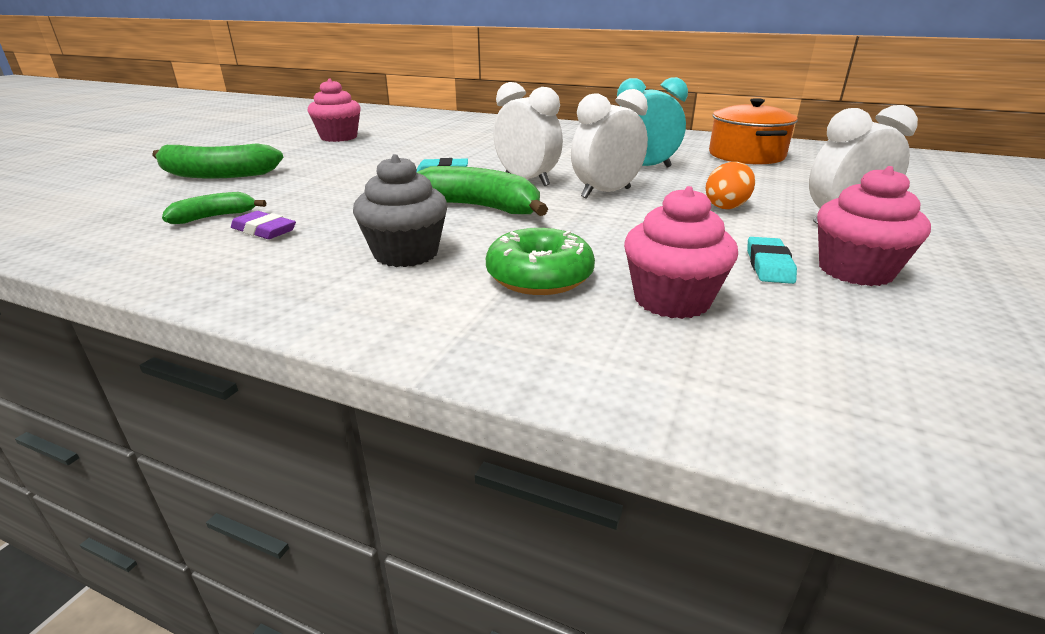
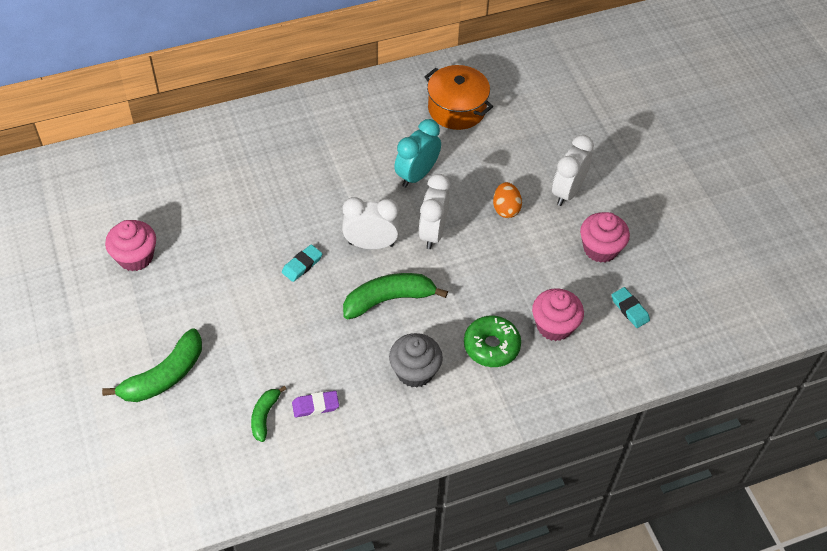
camera: 45 degrees left, 25 degrees up
(769, 265) = (567, 267): turquoise eraser -> turquoise eraser (629, 309)

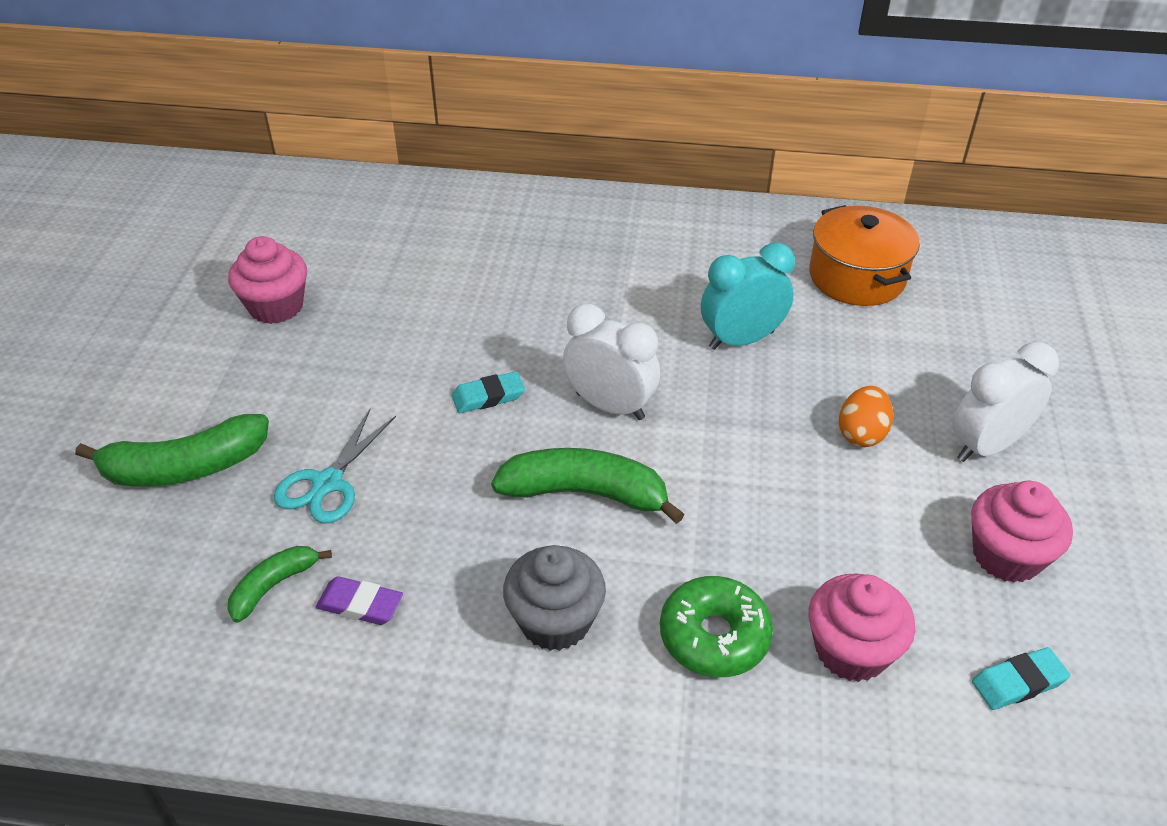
camera: 30 degrees right, 10 degrees down
(251, 351) = (328, 483): none -> turquoise scissors
(433, 232) = (718, 425): white clock -> none
(629, 309) = (1018, 682): turquoise eraser -> turquoise eraser turned 75 degrees clockwise

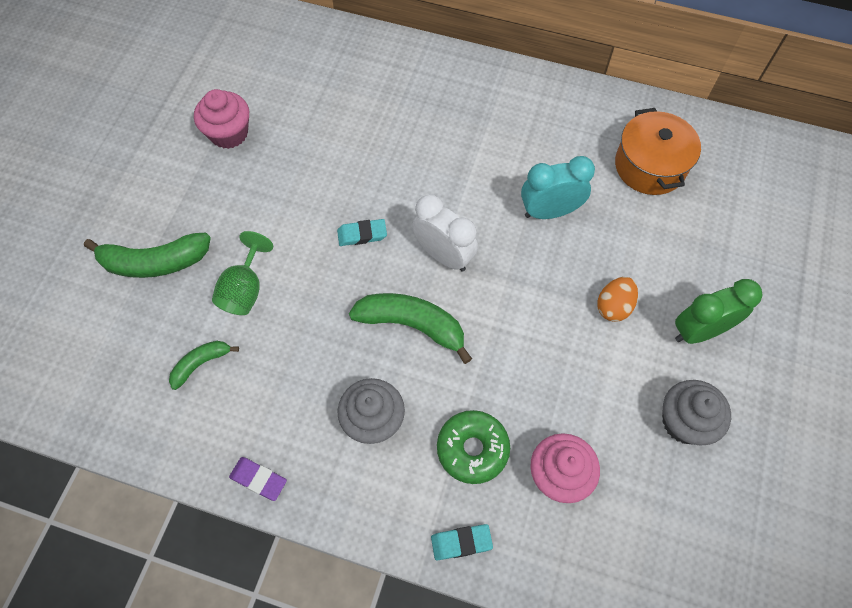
camera: 10 degrees right, 20 degrees up
(328, 483) = (245, 290): turquoise scissors -> green goblet
(360, 604) = (253, 387): purple eraser -> purple eraser (258, 479)
(986, 446) = (699, 331): white clock -> green clock
(1006, 555) = (684, 421): pink cupcake -> grey cupcake
(1018, 682) = (661, 517): turquoise eraser -> turquoise eraser (461, 542)

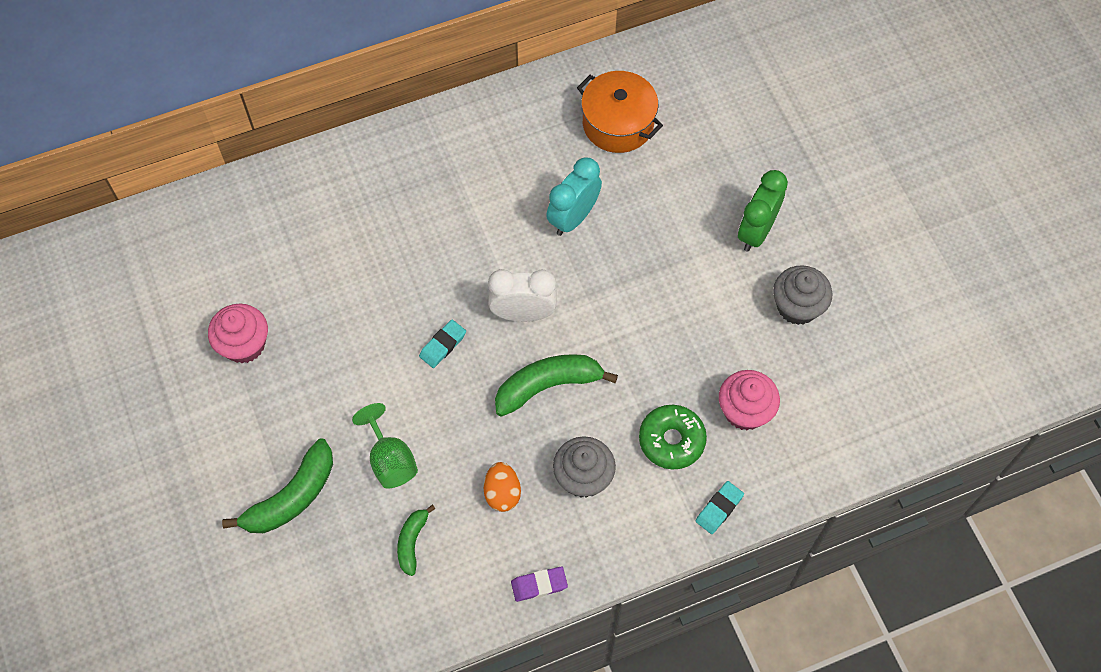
camera: 40 degrees left, 0 degrees up
(613, 306) = (682, 258): orange egg -> orange egg (502, 493)

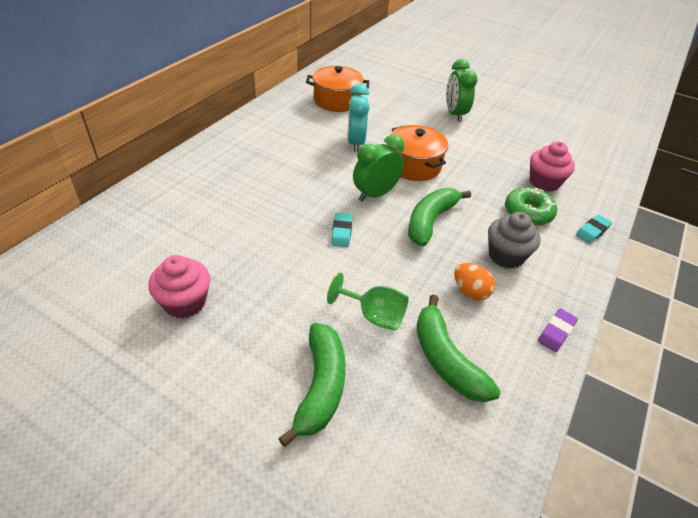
camera: 40 degrees left, 20 degrees down
(412, 542) = (445, 359): green banana -> green banana, size x1.77
(523, 314) = (375, 194): white clock -> green clock
(609, 294) = (414, 165): none -> orange pot
(719, 508) = (592, 231): turquoise eraser -> turquoise eraser turned 45 degrees clockwise
(797, 306) = (510, 132): grey cupcake -> none

